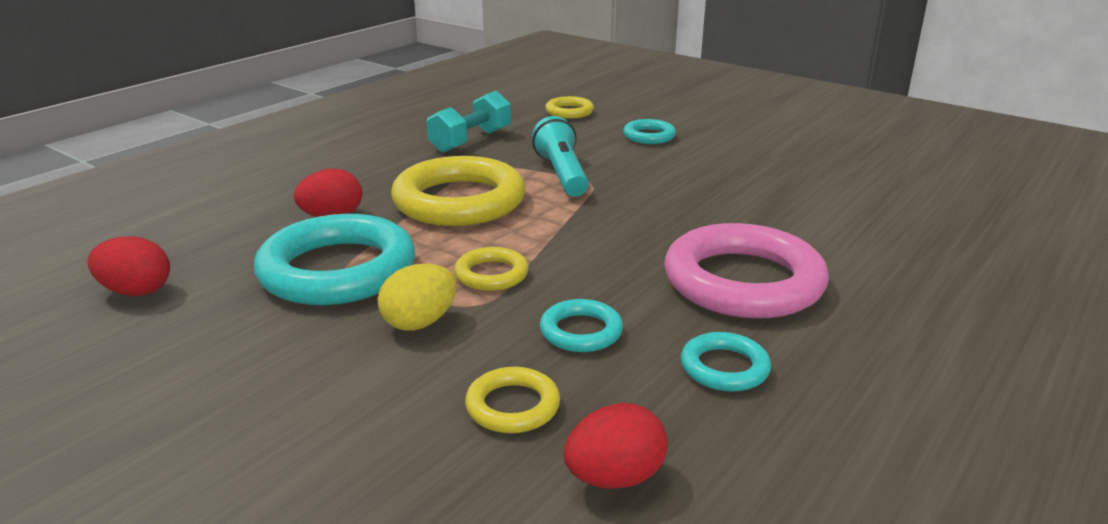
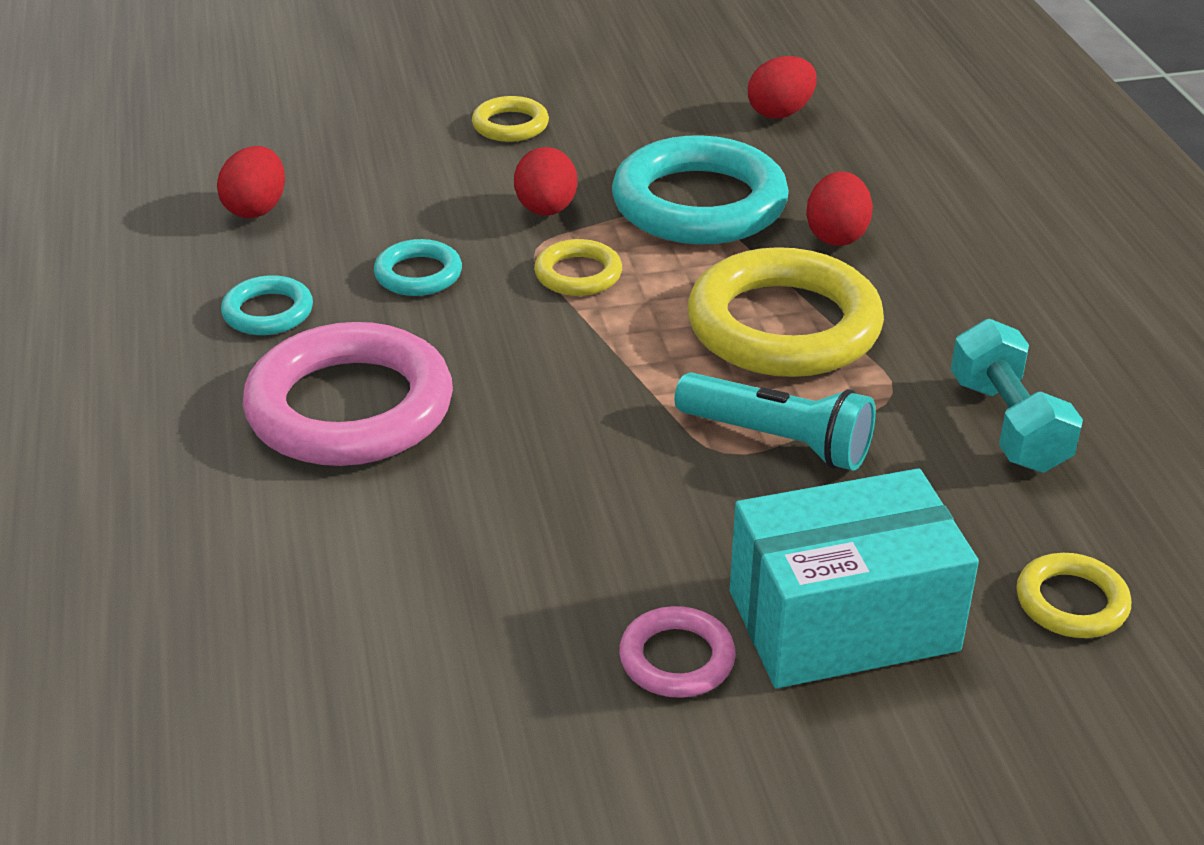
camera: 130 degrees right, 10 degrees up
(420, 322) = (546, 210): yellow egg -> red egg
(513, 406) = (379, 205): yellow ring -> yellow ring (510, 125)
(649, 136) = (843, 620): turquoise ring -> turquoise box
(725, 152) = (677, 659): none -> pink ring

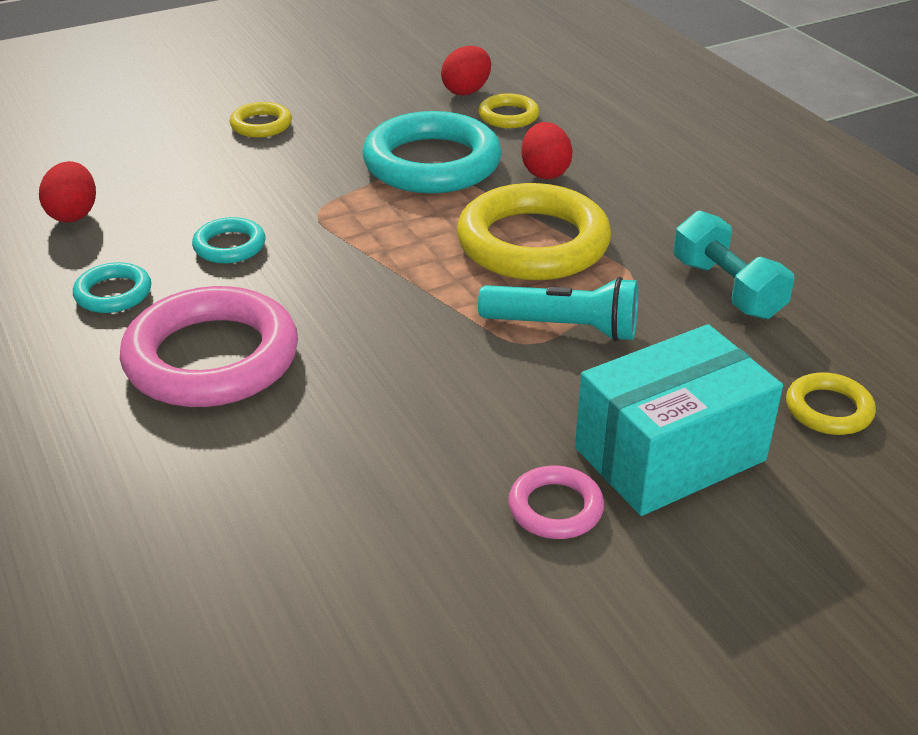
camera: 15 degrees left, 0 degrees up
(546, 210) = (314, 184): red egg -> none
(578, 274) = (359, 228): yellow ring -> yellow ring (508, 116)

